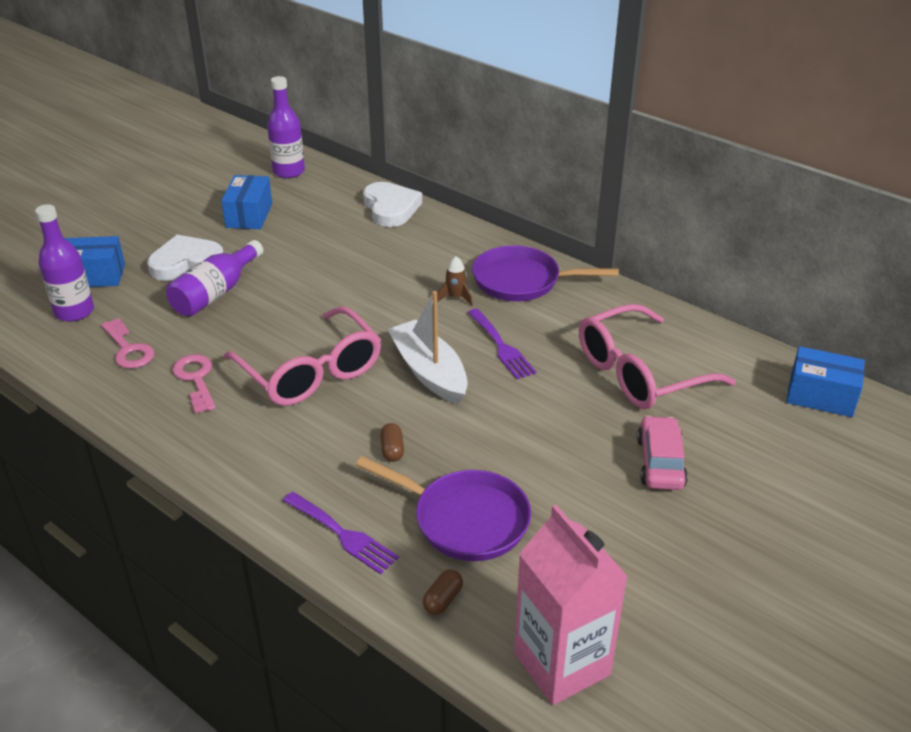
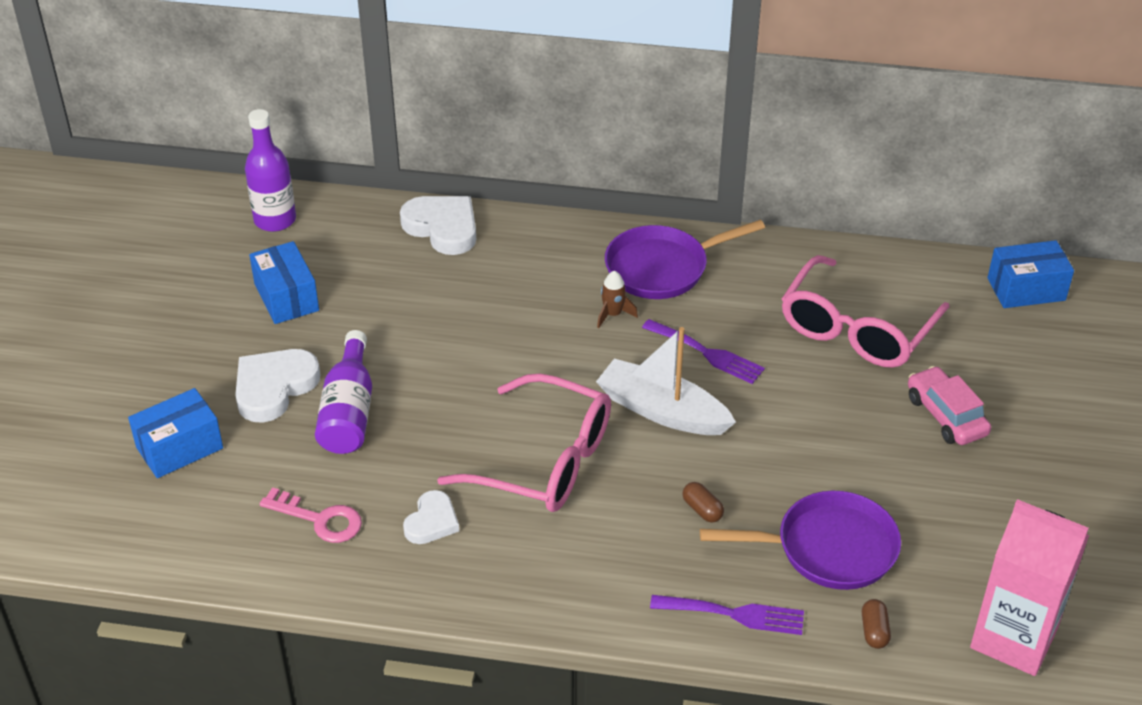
camera: 30 degrees left, 5 degrees up
(74, 312) = (206, 501): purple bottle -> none
(196, 379) = (431, 521): pink key -> white heart

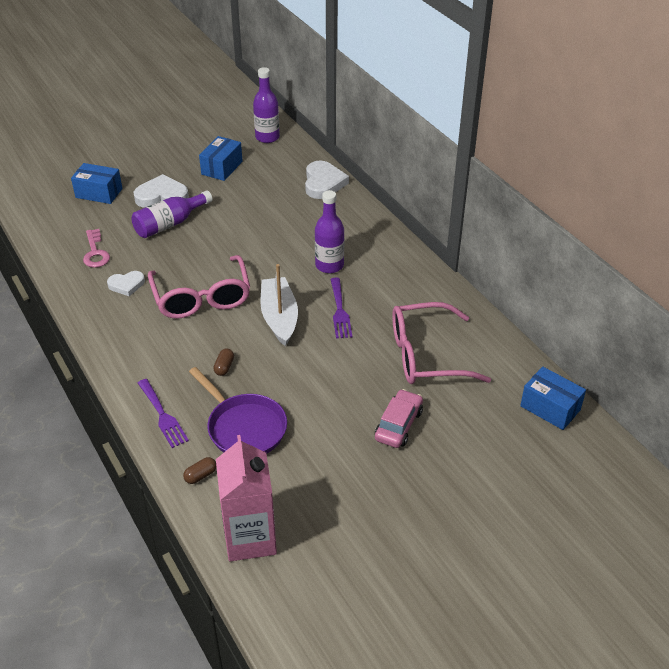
camera: 50 degrees right, 0 degrees up
(613, 314) = (329, 265): brown rocket -> purple bottle
(663, 268) = (385, 263): purple pan -> none

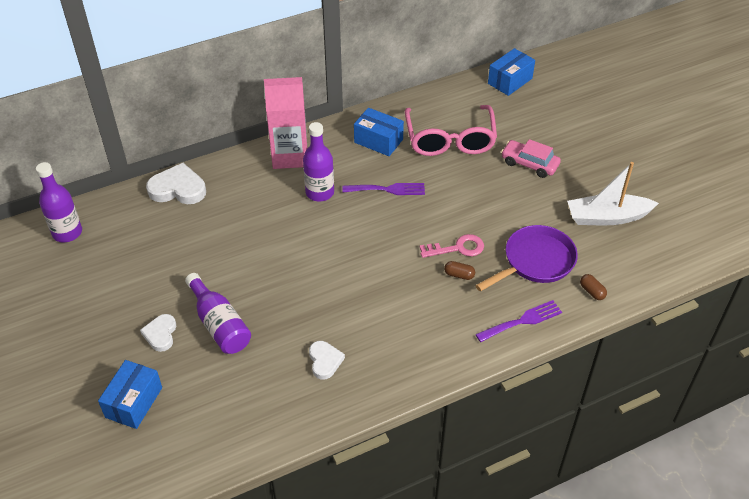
camera: 85 degrees left, 5 degrees up
(95, 253) = (260, 396): pink key -> pink key (457, 248)
(162, 196) = (160, 334): white heart -> white heart, size x0.62
(201, 297) = (355, 293): pink glasses -> none
(222, 168) = (118, 276): blue box -> blue box (378, 141)
(250, 538) = (652, 259): pink carton -> pink carton (290, 156)
(279, 317) = (392, 233): white boat -> white boat (607, 217)

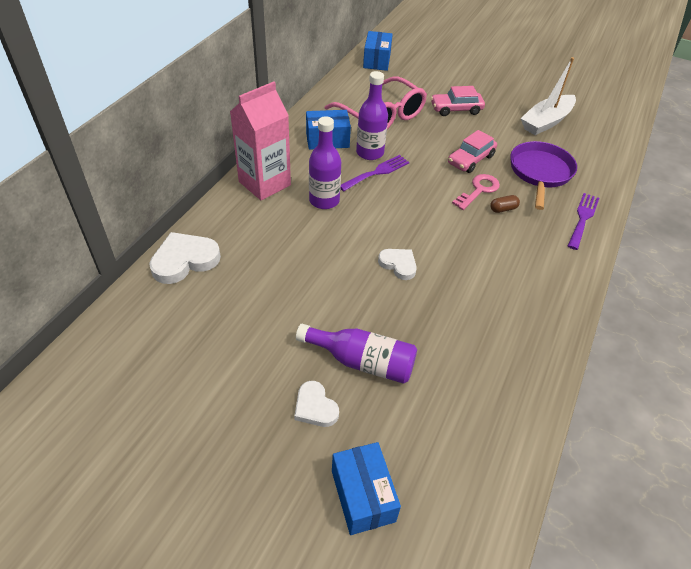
camera: 40 degrees left, 0 degrees up
(67, 232) = (100, 366): purple bottle -> purple bottle (370, 153)
(325, 361) = (487, 336): white heart -> white heart (398, 265)
(484, 218) = (471, 160): none -> pink car
(592, 291) = (597, 174): brown capsule -> none

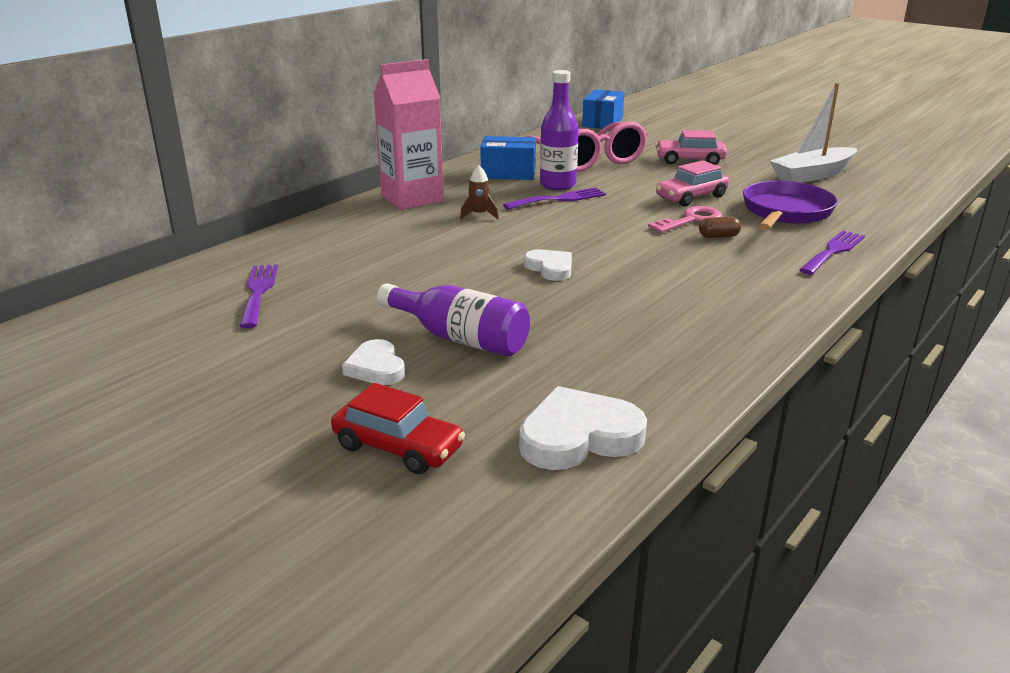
camera: 15 degrees right, 20 degrees down
(184, 260) = (282, 245): white heart -> white heart (578, 436)
(190, 326) = (258, 292): none -> purple fork
(324, 200) = (479, 215): purple bottle -> brown rocket
(363, 495) = (398, 447): blue box -> red car

